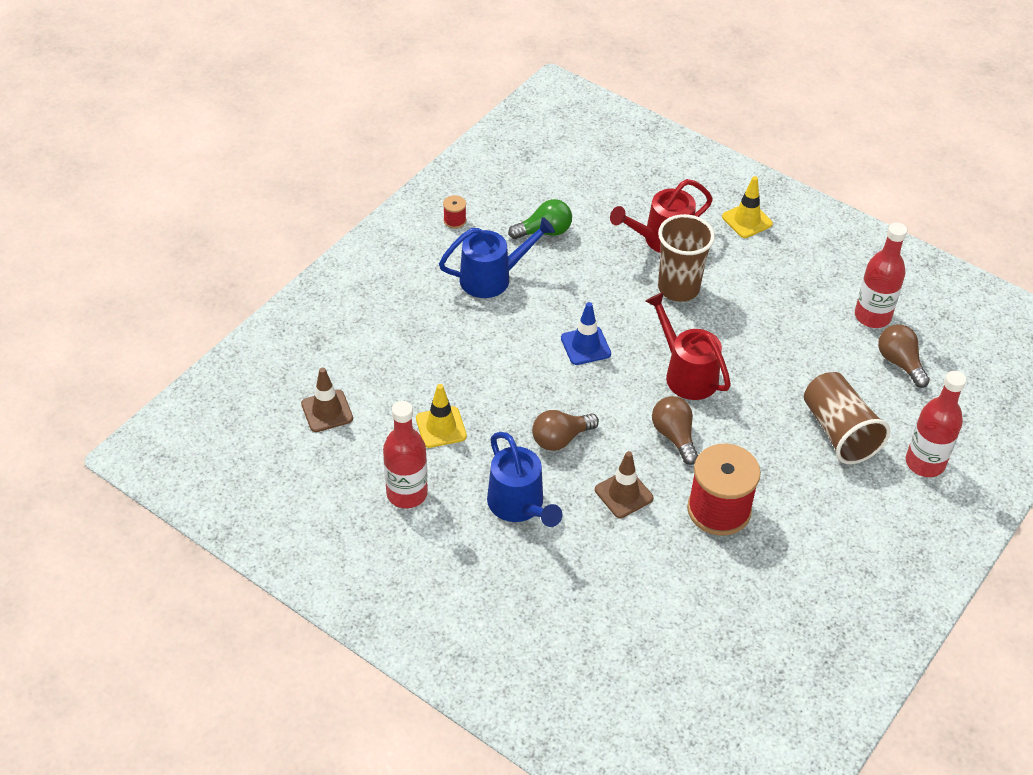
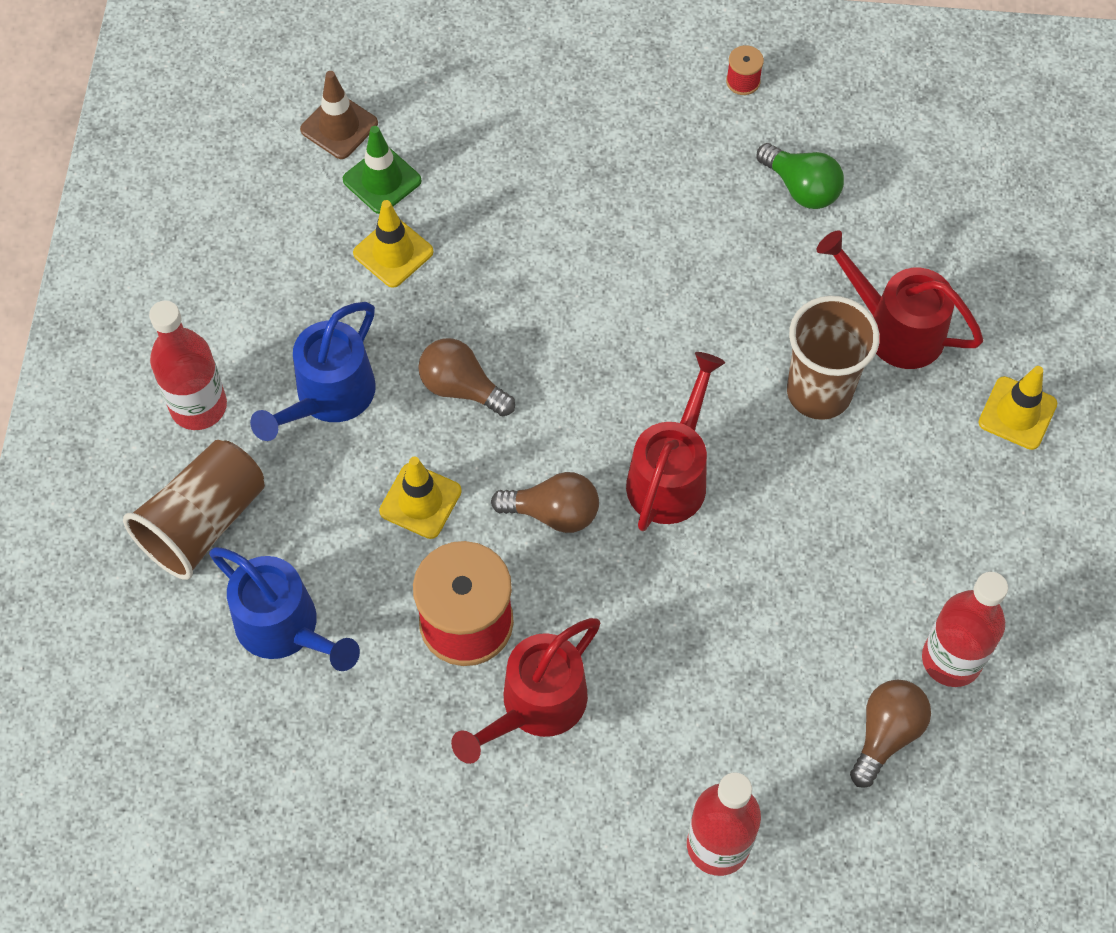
camera: 60 degrees right, 15 degrees up
(384, 409) = (382, 180): none -> green traffic cone
(407, 493) = (271, 273): red bottle -> red bottle (198, 406)
(493, 277) = (676, 175): blue watering can -> blue watering can (286, 629)
(585, 346) = (635, 336): blue traffic cone -> none
(623, 494) = (420, 501): brown traffic cone -> yellow traffic cone
(674, 436) = (553, 512): brown light bulb -> brown light bulb turned 60 degrees clockwise
(793, 503) = (535, 707): none -> red watering can
(839, 432) = (698, 709): brown cup -> brown cup (203, 522)

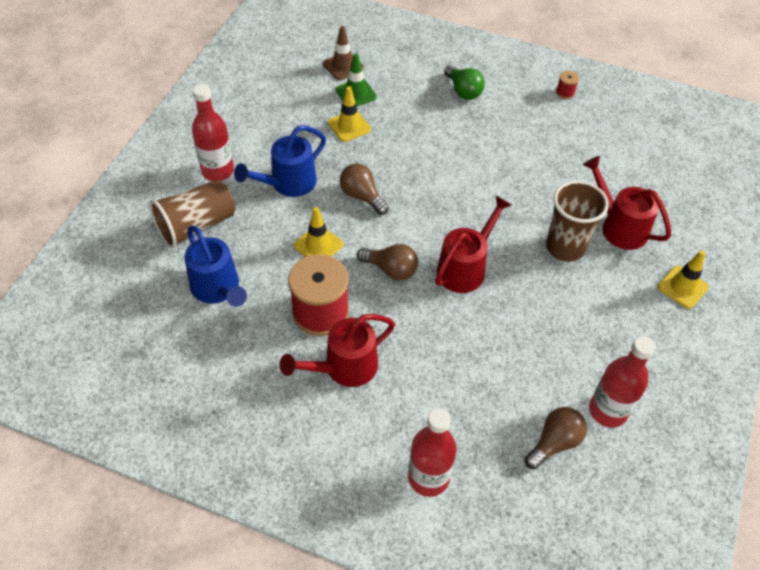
camera: 15 degrees right, 10 degrees down
(801, 188) = (583, 147): green light bulb -> green light bulb (463, 91)

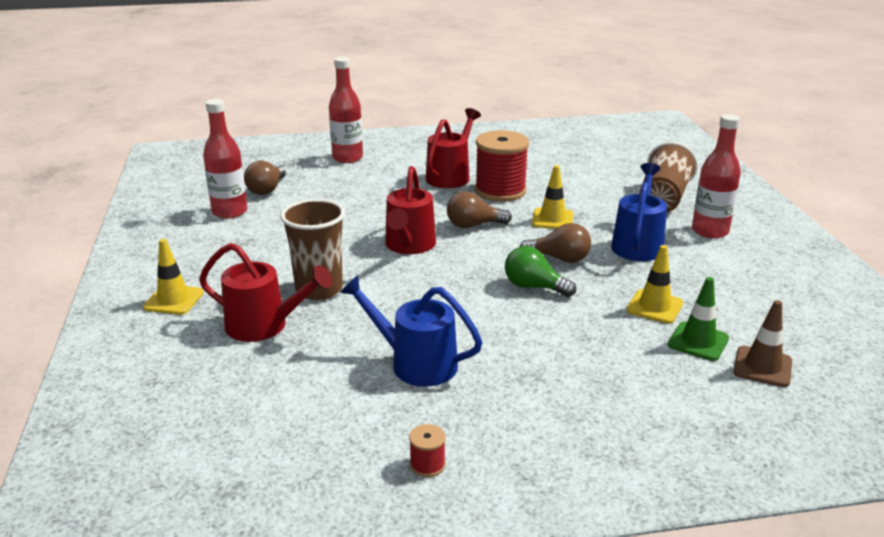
camera: 150 degrees right, 25 degrees down
(218, 289) = (590, 179): blue watering can -> blue watering can (414, 363)
(463, 91) = (576, 401): green light bulb -> green light bulb (534, 287)

